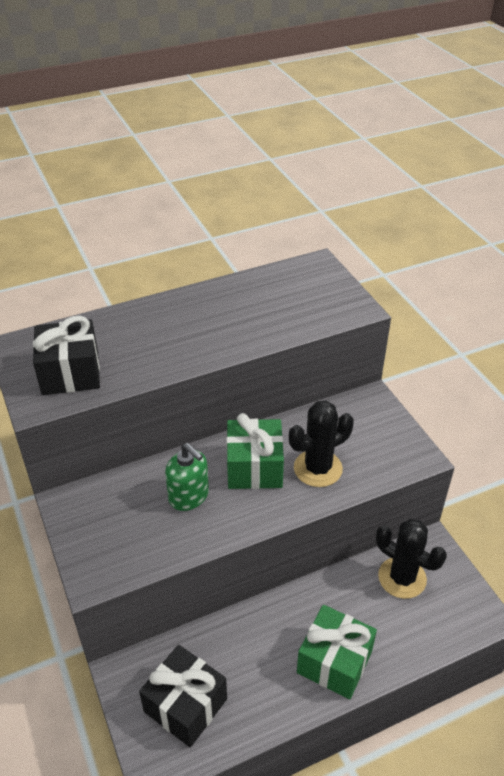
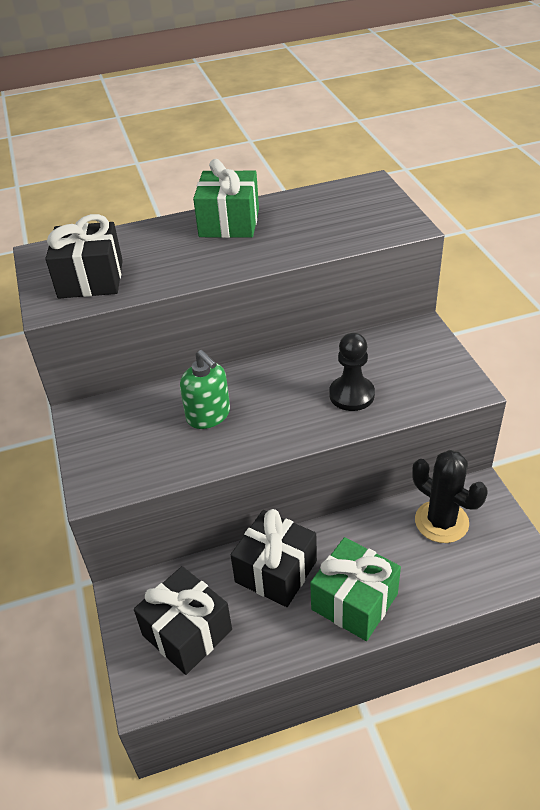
camera: 10 degrees right, 0 degrees up
(254, 467) = (283, 391): green gift -> green gift (229, 223)
(259, 637) = (276, 571): none -> black gift
(318, 468) = (351, 395): black cactus -> black pawn

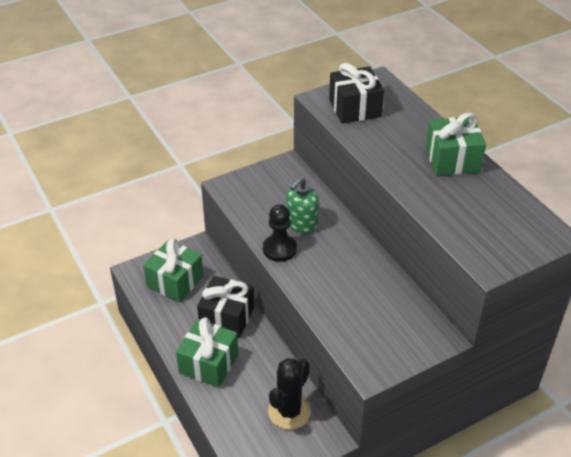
camera: 75 degrees right, 0 degrees up
(187, 632) = (175, 281): black gift -> green gift
(351, 395) = (343, 298): black pawn -> black pawn (279, 249)

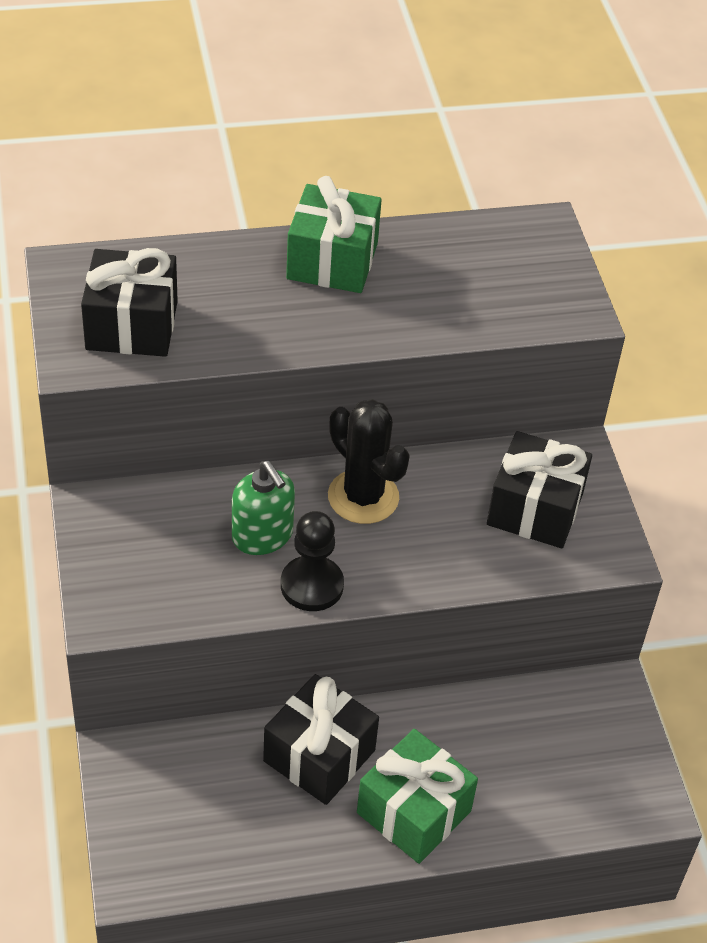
camera: 75 degrees left, 5 degrees up
(175, 281) = (193, 816): green gift -> none
(289, 411) = (550, 725): black cactus -> black cactus (363, 497)
(383, 326) = (535, 509): none -> black gift

